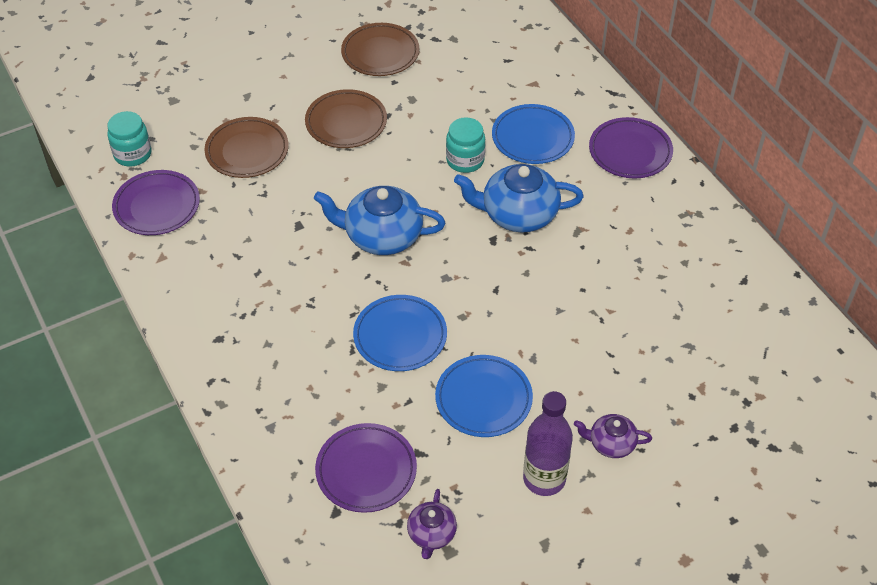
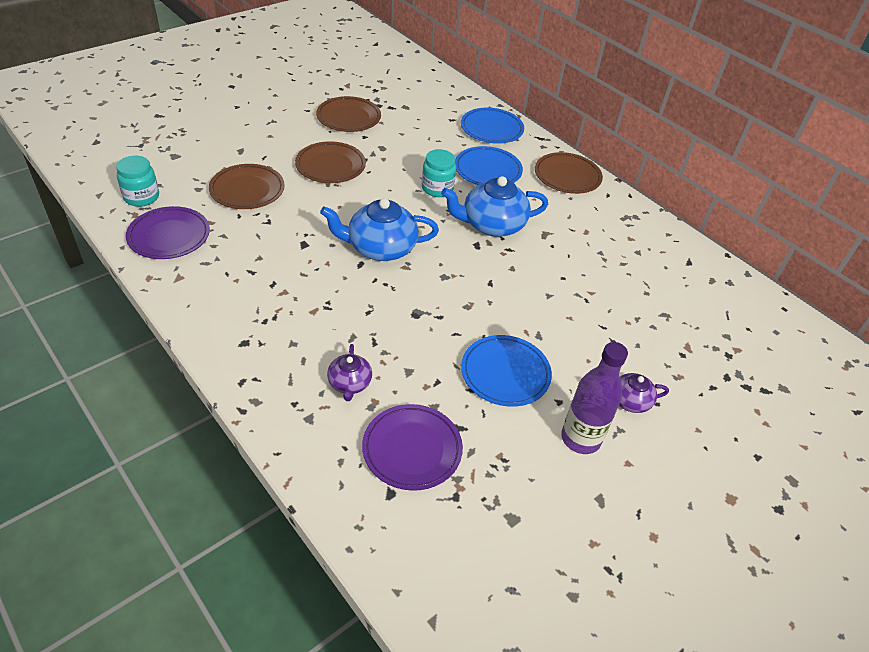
camera: 15 degrees left, 5 degrees down
(400, 336) = (416, 327): blue plate -> blue plate (491, 129)
(431, 534) = (490, 504): purple teapot -> purple teapot (349, 383)
(630, 152) = (567, 176): purple plate -> brown plate

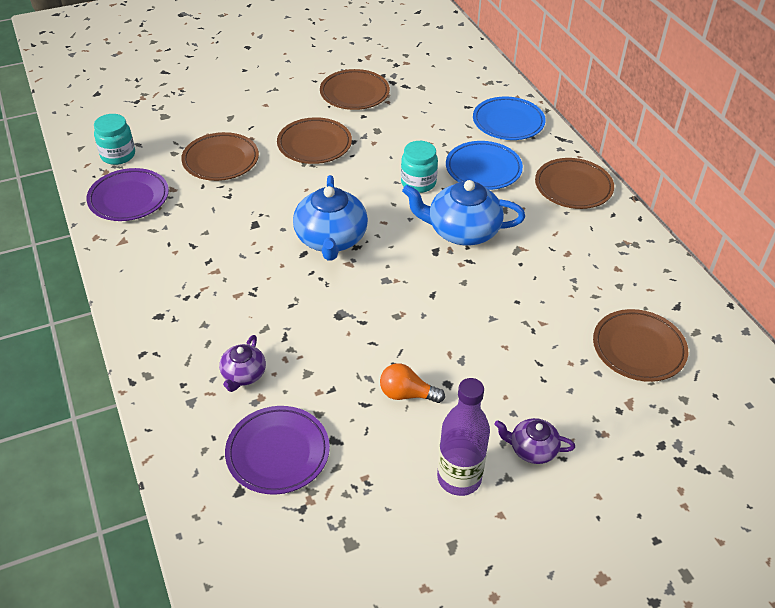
camera: 20 degrees right, 0 degrees up
(380, 248) = (331, 239): blue teapot -> blue teapot turned 105 degrees counterclockwise
(505, 374) = (407, 394): blue plate -> orange light bulb
(675, 301) = (638, 349): none -> brown plate

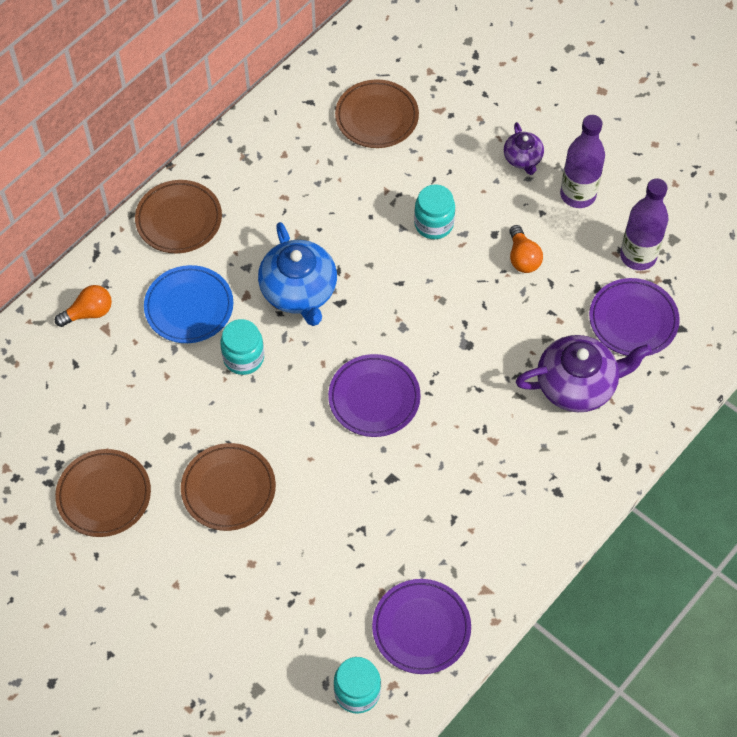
camera: 115 degrees left, 15 degrees up
(221, 160) = (307, 572): brown plate -> none
(243, 375) = (577, 385): purple teapot -> purple teapot, size x1.86
(331, 239) = (374, 398): blue teapot -> purple plate
(349, 496) = (638, 256): none -> purple bottle
(484, 342) = (433, 224): none -> turquoise jar
(508, 122) = (88, 313): blue plate -> orange light bulb

